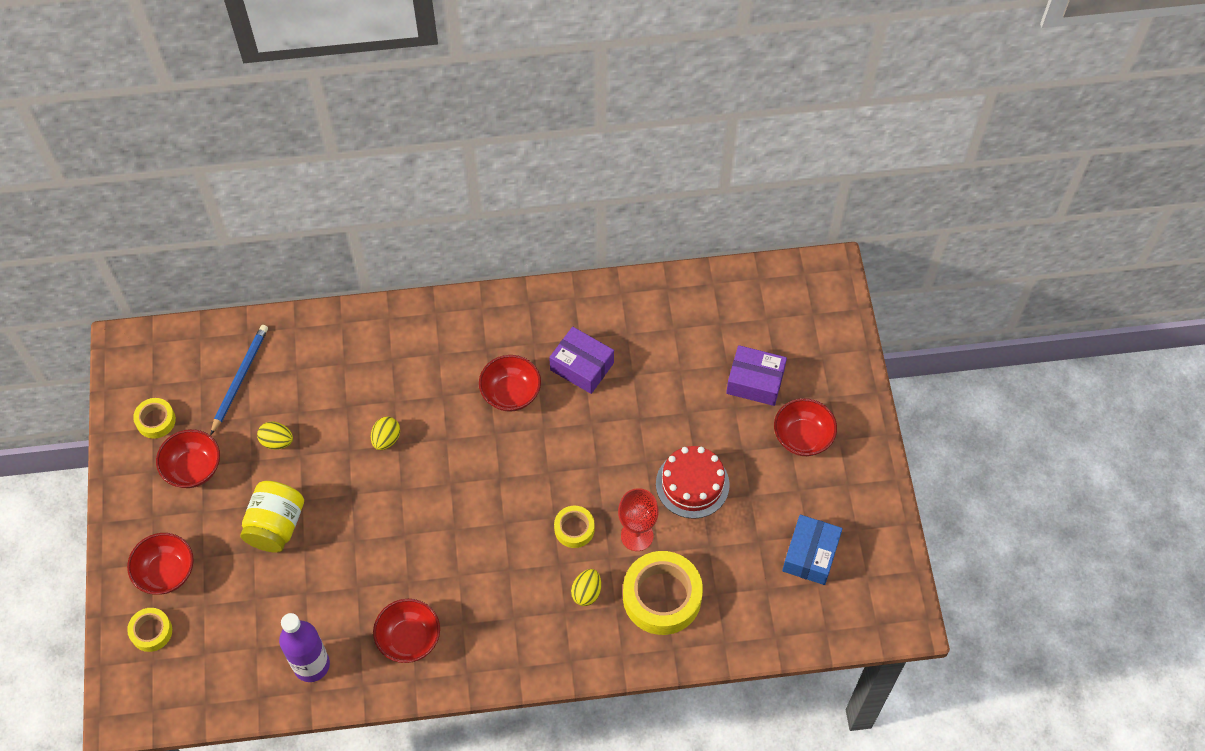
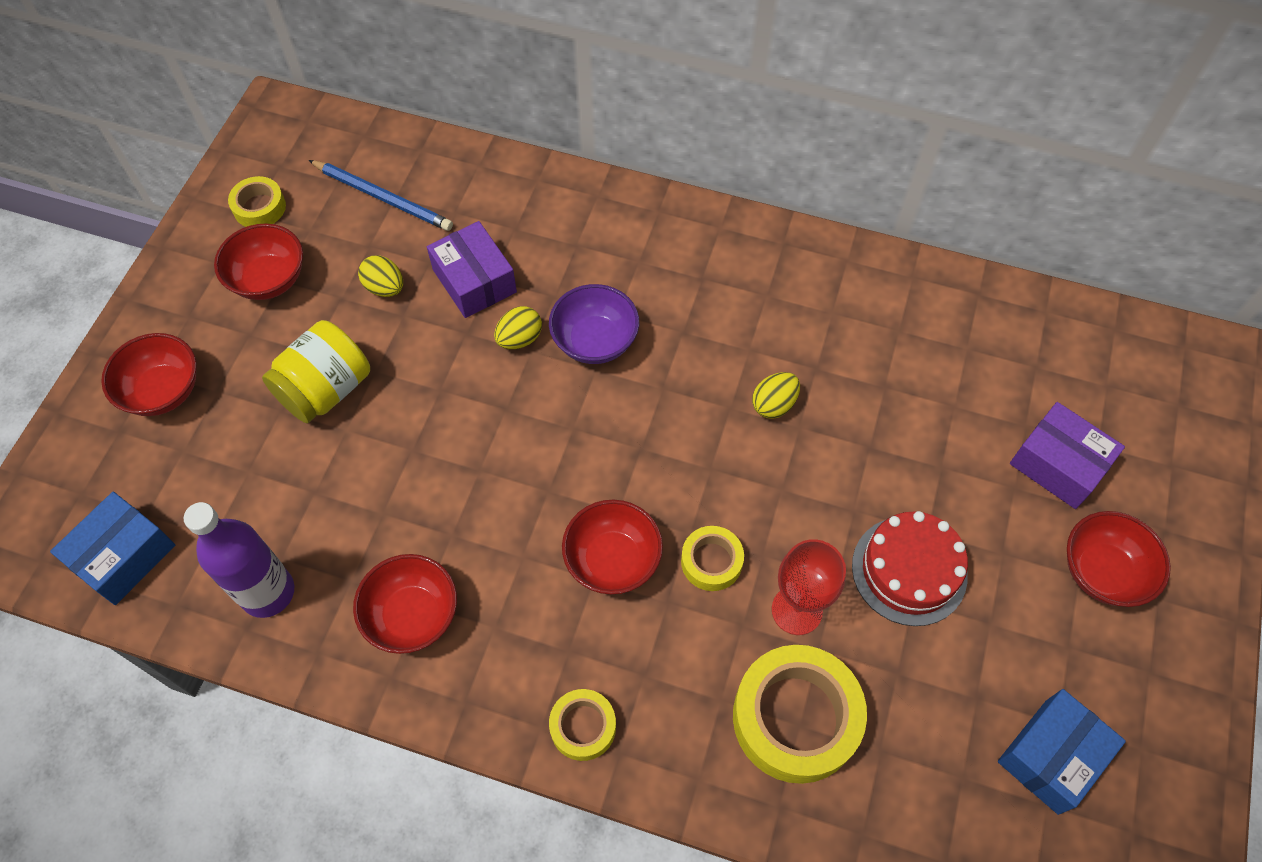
camera: 25 degrees right, 0 degrees up
(151, 631) = (101, 457): yellow tape -> yellow tape (583, 727)
(205, 684) = (123, 556): none -> blue box
(240, 378) = (383, 198): blue pencil -> blue pencil turned 75 degrees clockwise
(436, 420) = (595, 341): none -> purple bowl
(511, 393) = (708, 346): red bowl -> red bowl (612, 560)
(582, 366) = (819, 348): purple box -> purple box (474, 281)
(586, 592) = (688, 661): yellow egg -> yellow egg (774, 404)

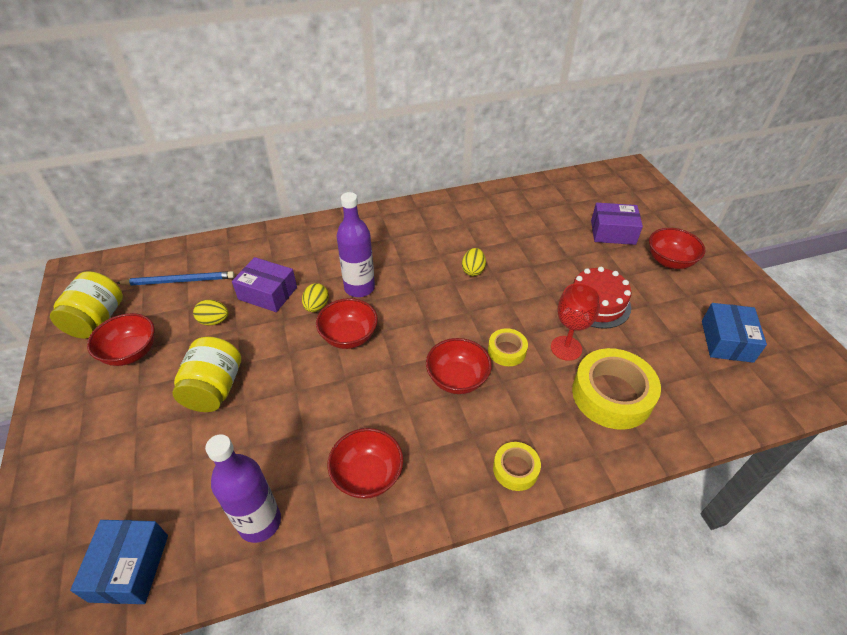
camera: 35 degrees left, 15 degrees down
(163, 391) = (93, 450): red bowl -> red bowl (349, 336)
(259, 207) = (97, 320): yellow tape -> yellow jar
(595, 341) = (359, 288): purple bowl -> purple bottle

